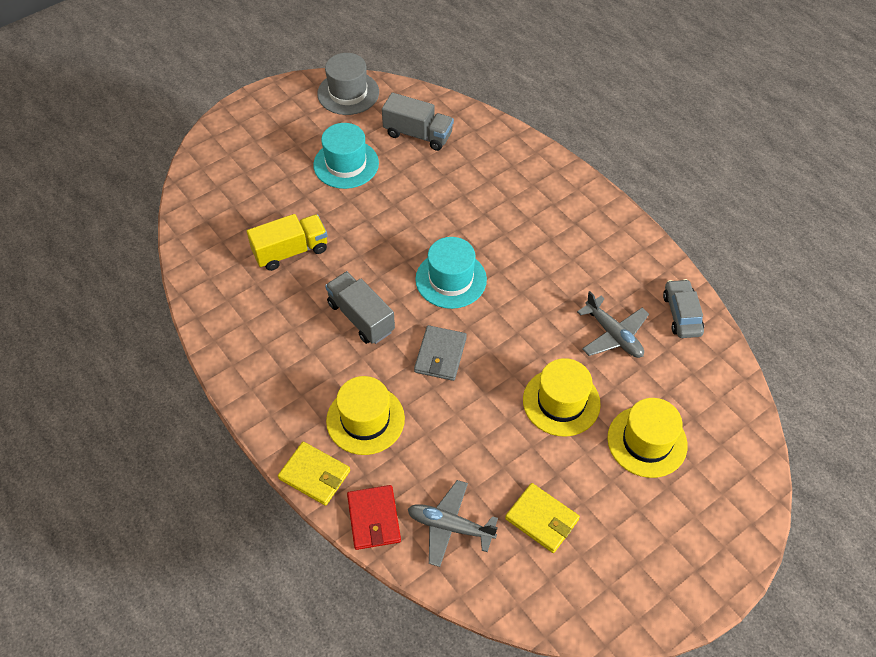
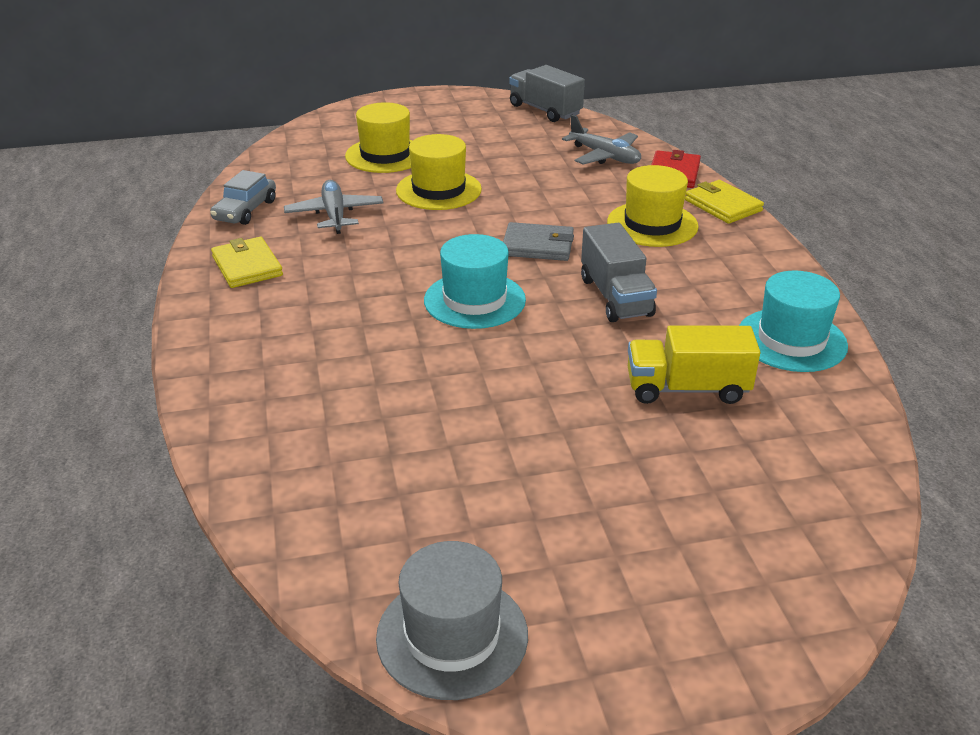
camera: 155 degrees left, 20 degrees down
(346, 164) = (537, 486): turquoise hat -> turquoise hat (791, 340)
(418, 134) = (373, 496): grey truck -> grey truck (545, 110)
(440, 355) = (538, 246): grey wallet -> grey wallet turned 60 degrees clockwise
(542, 519) = (520, 143): yellow wallet -> yellow wallet (247, 266)

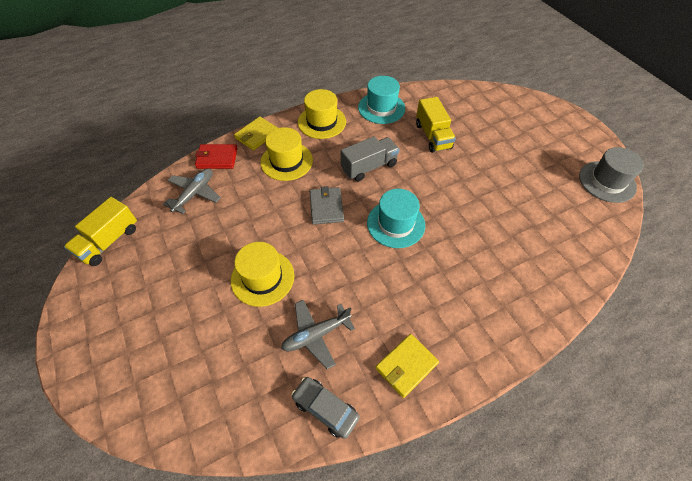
camera: 105 degrees left, 20 degrees up
(245, 210) = (325, 408): grey car -> grey car turned 150 degrees counterclockwise
(385, 155) = (205, 333): yellow hat -> yellow hat (322, 122)
(545, 110) = (109, 241): grey truck -> yellow truck

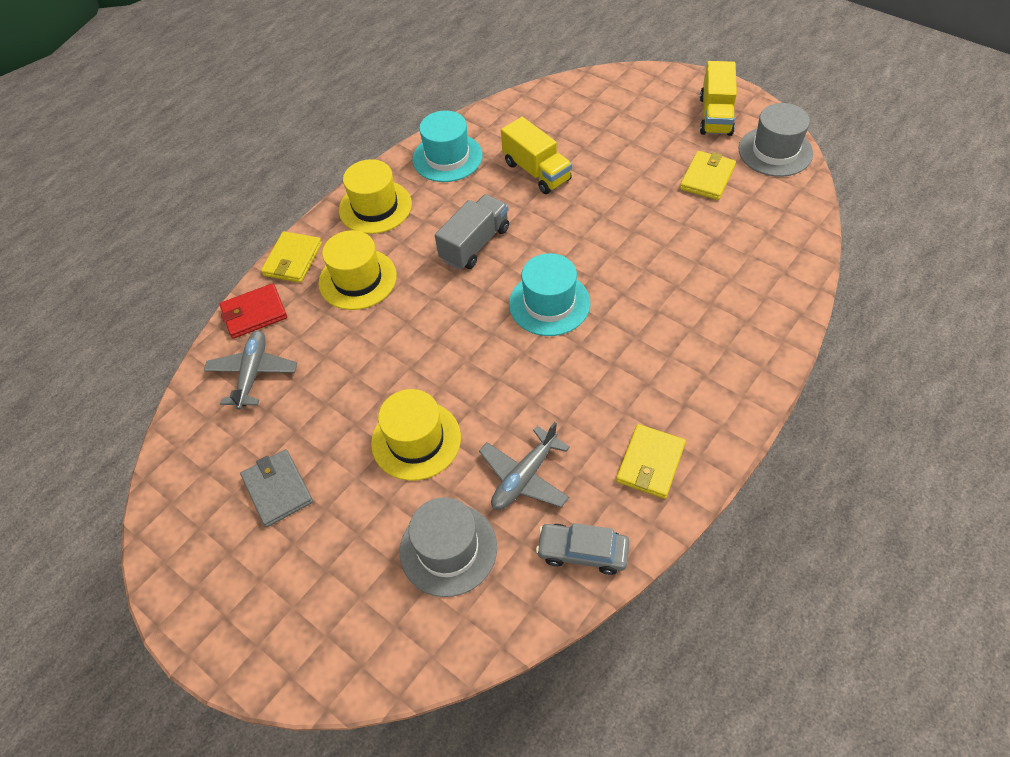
camera: 20 degrees left, 0 degrees up
(109, 241) = (169, 486): yellow truck -> yellow truck (715, 115)
(240, 361) = (448, 549): none -> grey hat
(326, 207) = (448, 318): grey wallet -> grey wallet (277, 489)
(547, 182) = (707, 178): none -> yellow wallet

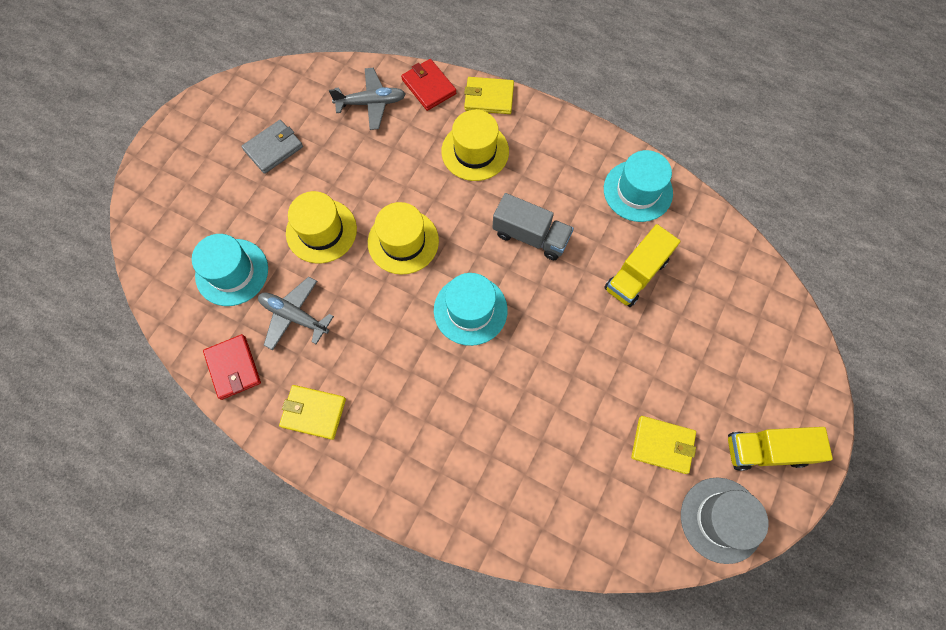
camera: 75 degrees right, 15 degrees up
(375, 207) = (561, 145): yellow hat -> yellow hat (403, 241)
(448, 549) = (232, 272): grey hat -> turquoise hat
(582, 552) = (233, 368): grey car -> red wallet

